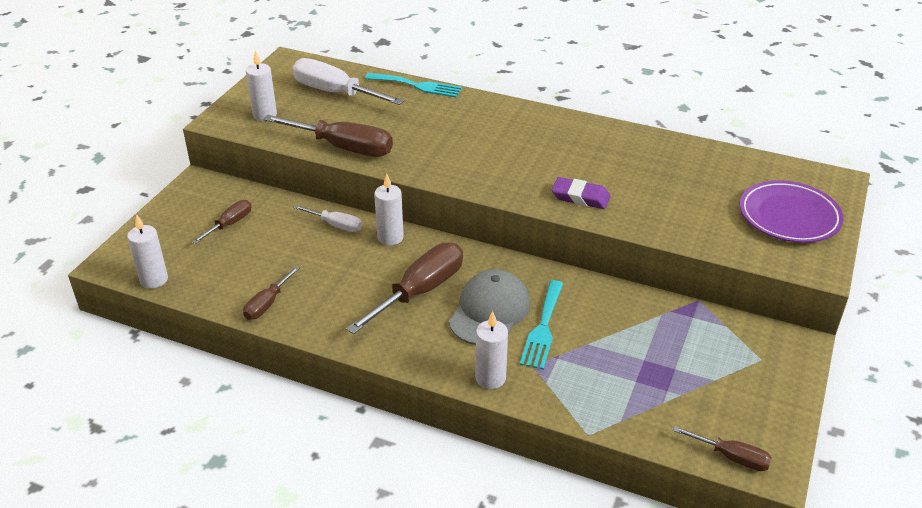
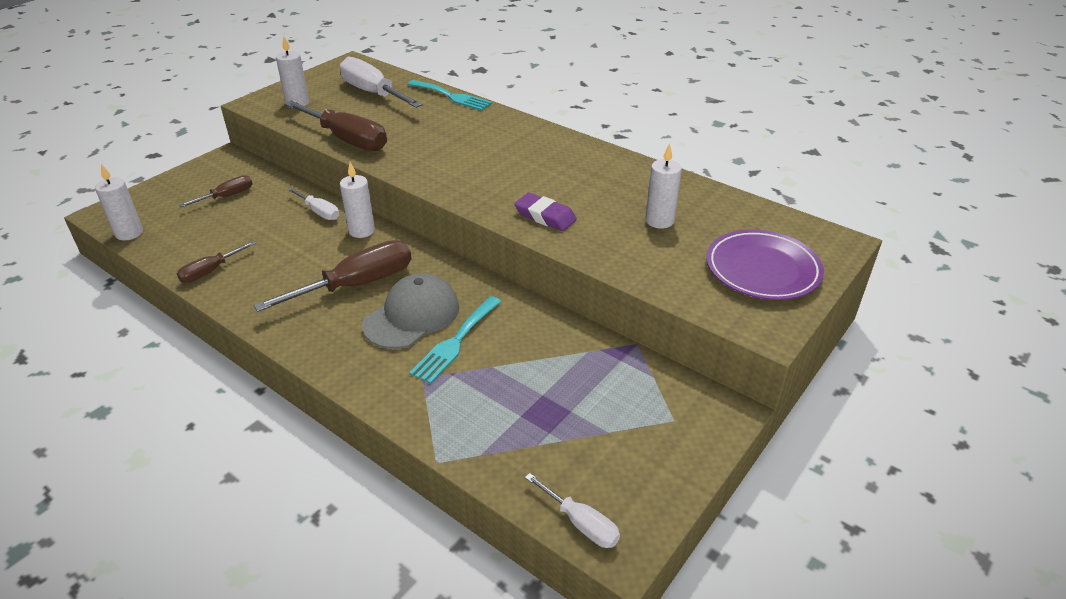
camera: 15 degrees right, 0 degrees up
(490, 378) = (371, 382): white candle -> white candle (659, 221)
(732, 457) = (581, 523): brown screwdriver -> white screwdriver

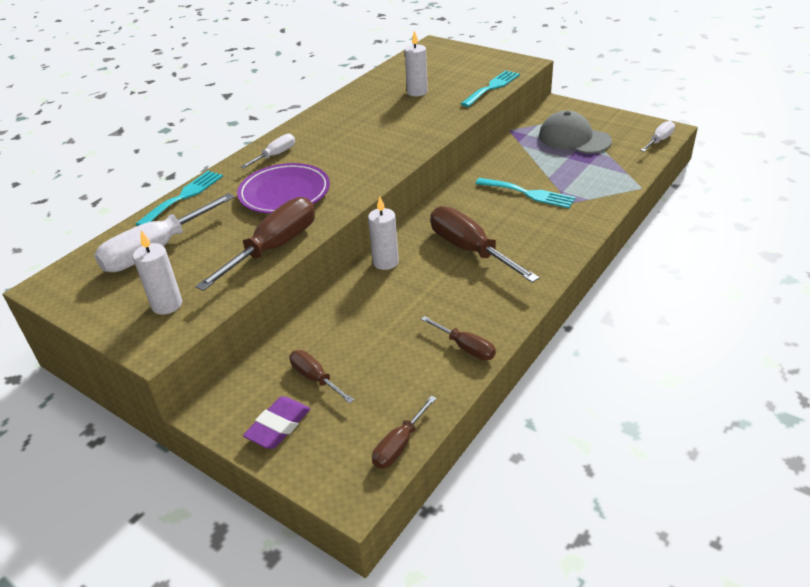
camera: 90 degrees left, 0 degrees up
(129, 233) = (399, 445): white candle -> brown screwdriver
(319, 212) = (352, 296): white screwdriver -> white screwdriver (275, 155)
(412, 316) = (504, 216): grey cap -> grey cap (574, 138)
(545, 216) = (416, 131): purple eraser -> purple eraser (278, 426)
(671, 286) = (492, 87): none -> turquoise fork
(762, 269) = (467, 63): purple plate -> purple plate (284, 193)

